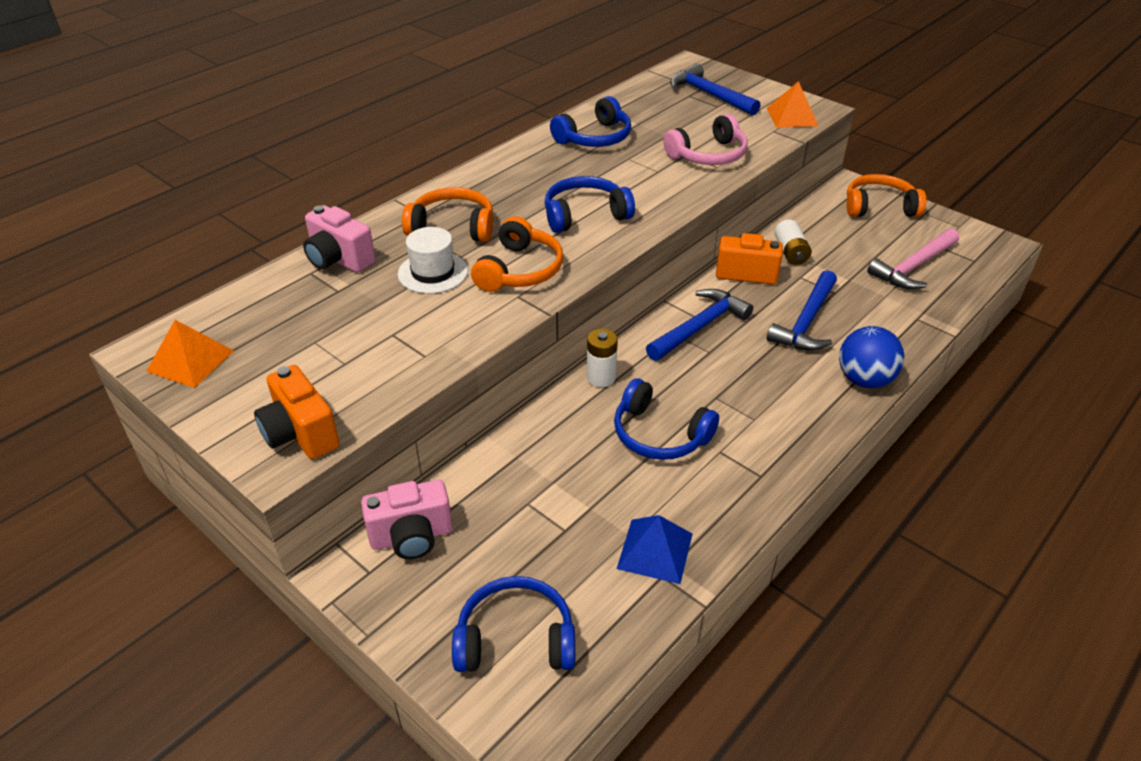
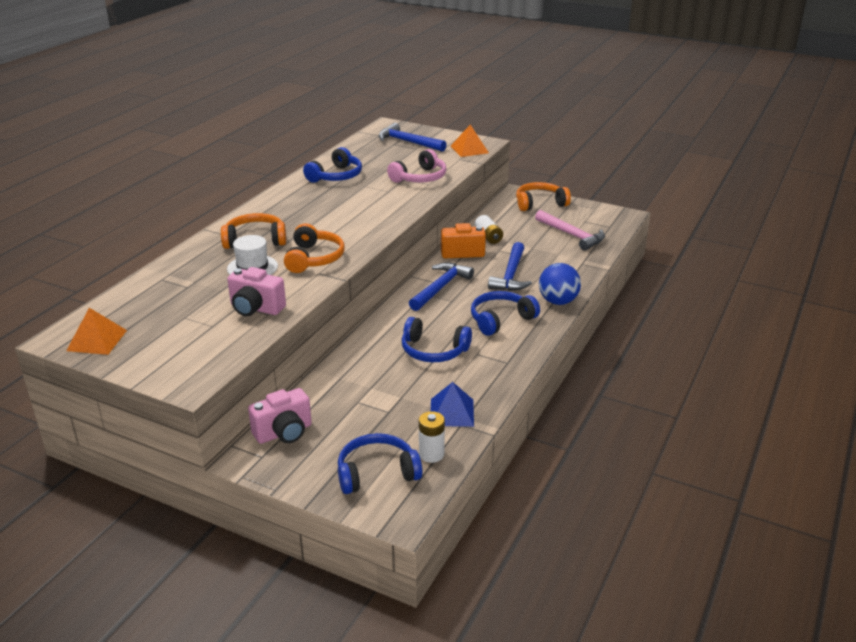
camera: 15 degrees left, 10 degrees down
(300, 434) = (199, 367): orange camera -> none
(339, 259) = (179, 269): pink camera -> pink camera (256, 308)
(585, 215) = (347, 222): blue headphones -> blue headphones (500, 319)
(601, 377) = (382, 325): white battery -> white battery (431, 454)
(913, 267) = (572, 235): pink hammer -> pink hammer turned 75 degrees counterclockwise

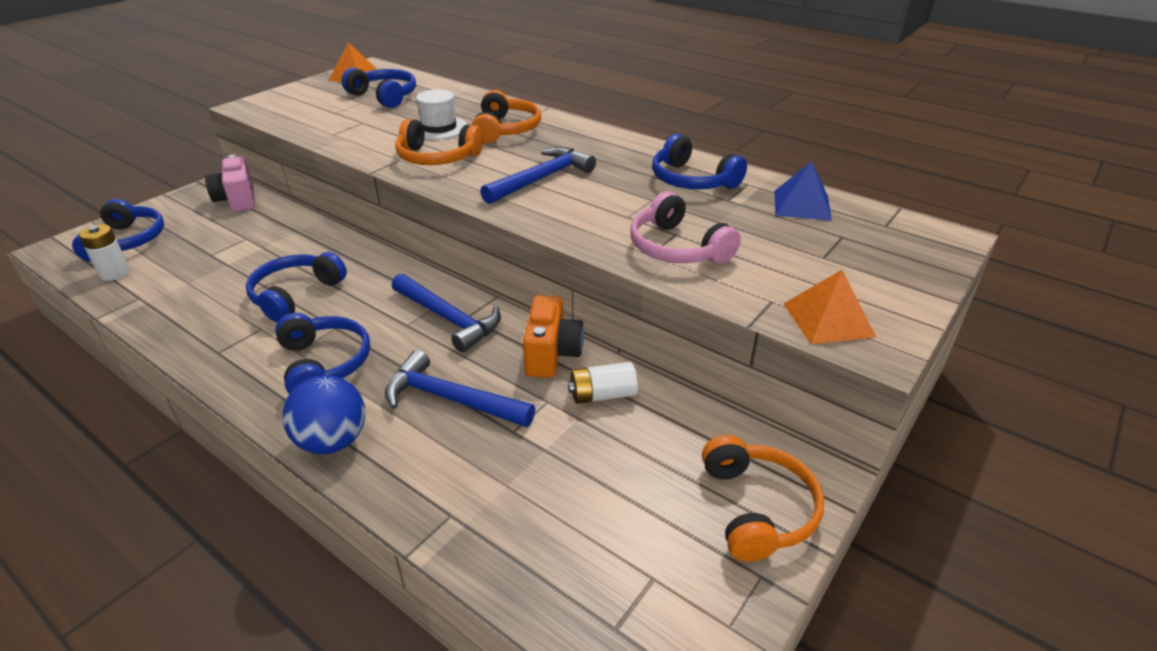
camera: 100 degrees right, 5 degrees up
(168, 308) = (385, 96): none -> blue headphones
(256, 308) = (348, 129): pink camera -> none
(408, 142) = (855, 251): blue hammer -> blue hammer (541, 179)
(452, 412) = (165, 294): blue pyramid -> blue pyramid (802, 205)
(572, 235) = (582, 530): pink hammer -> none

